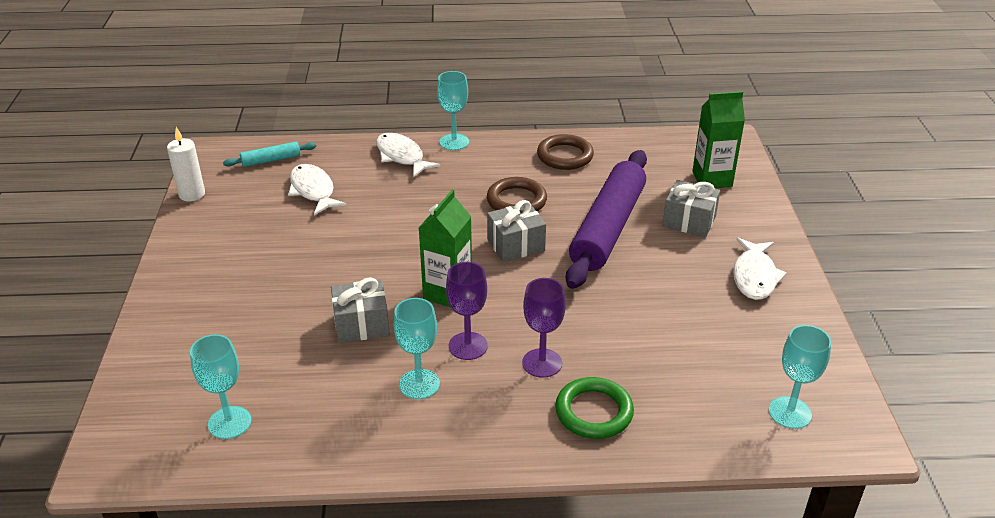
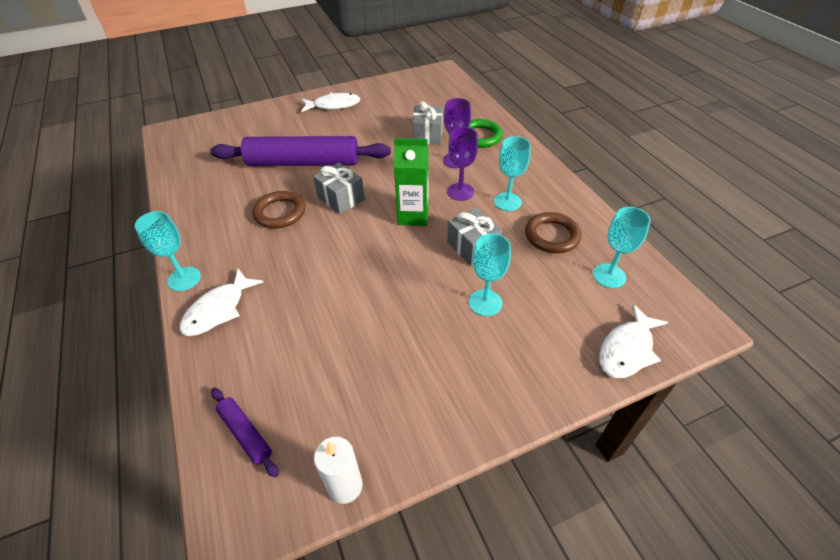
camera: 110 degrees left, 10 degrees up
(271, 160) = (245, 433): turquoise rolling pin -> purple rolling pin
(313, 191) = (302, 358): white fish -> white fish (627, 349)
(565, 156) = (203, 203): brown ring -> brown ring (552, 236)
(689, 221) = (283, 133): grey gift -> grey gift (427, 135)
(712, 179) = (226, 131): green carton -> none
(790, 412) = (438, 86): turquoise goblet -> turquoise goblet (485, 302)

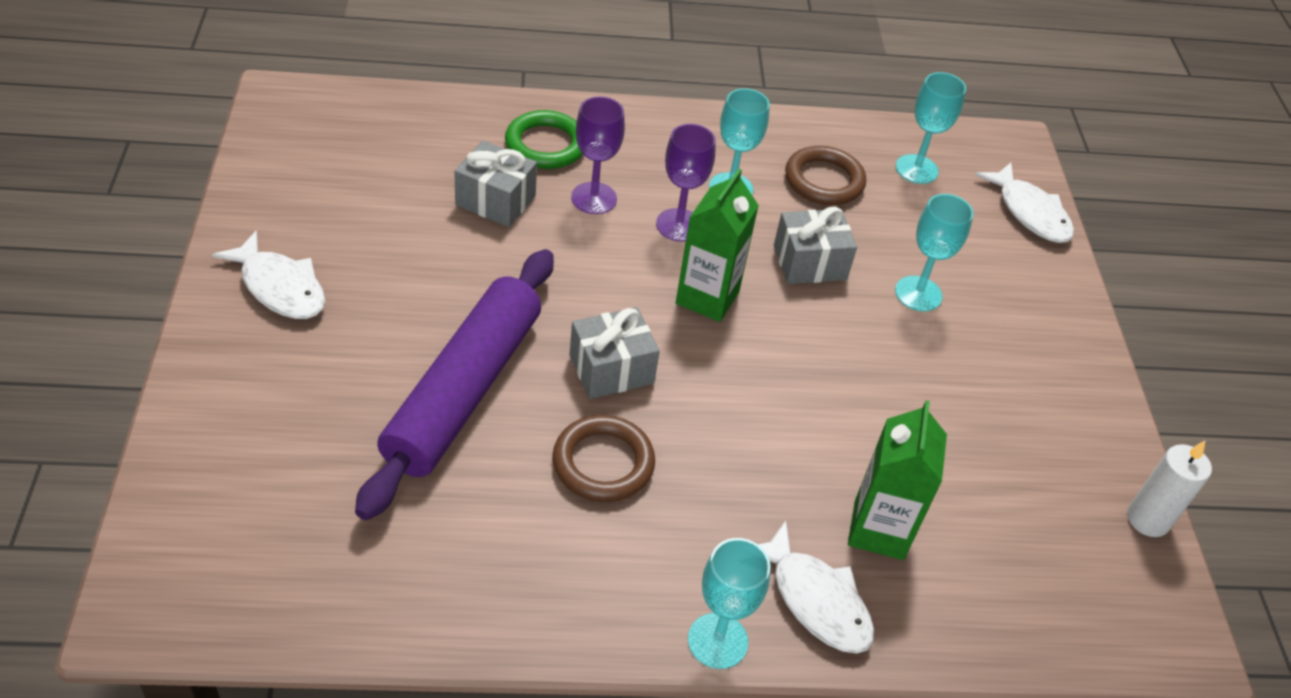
camera: 75 degrees left, 0 degrees up
(245, 433) = (1057, 605): purple rolling pin -> none
(276, 326) = (878, 530): none -> green carton
(333, 105) = (280, 287): white fish -> white fish turned 120 degrees clockwise

